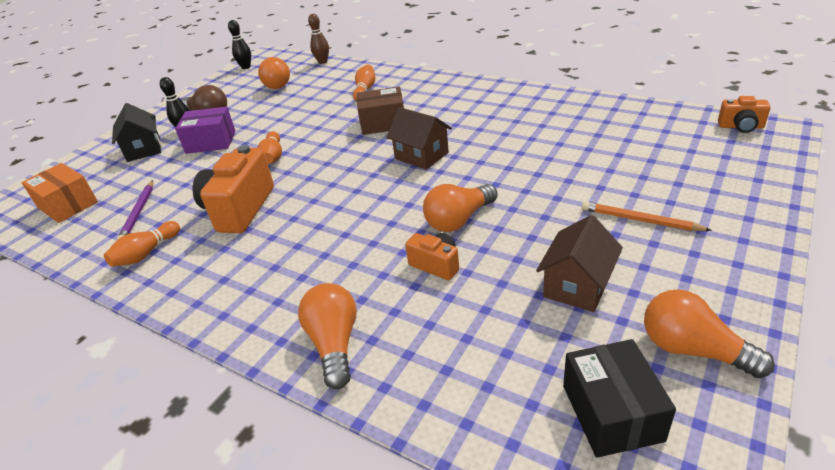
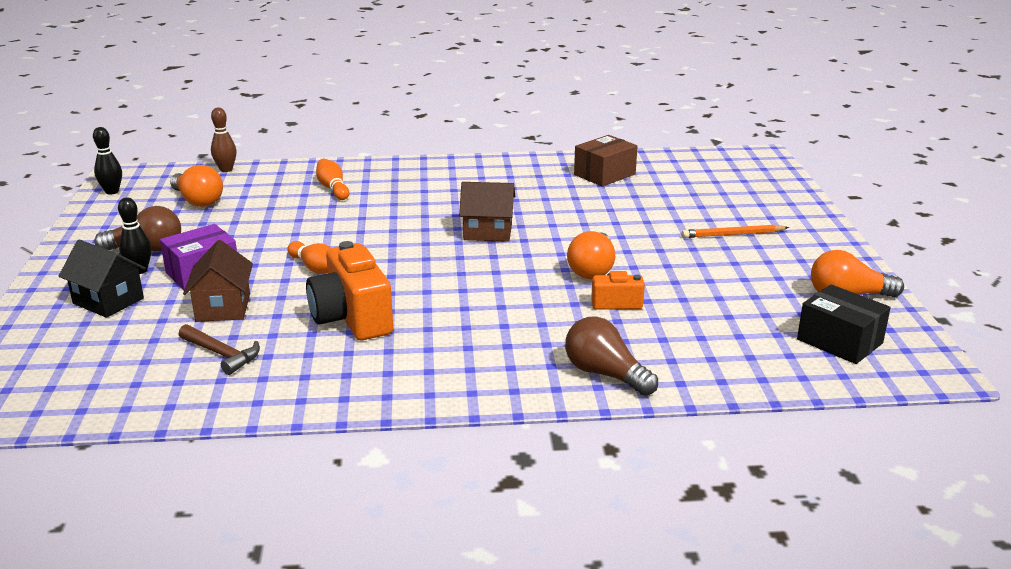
camera: 40 degrees left, 10 degrees down
(68, 205) = (94, 375): orange box -> none
(138, 213) = (221, 354): purple pencil -> brown hammer
(146, 253) = (299, 380): orange bowling pin -> none
(334, 344) = (605, 374): orange light bulb -> brown light bulb
(383, 123) = (403, 214): brown box -> brown box (604, 174)
(577, 286) = (738, 285): brown house -> brown house (223, 307)
(741, 127) = (732, 158): orange camera -> none

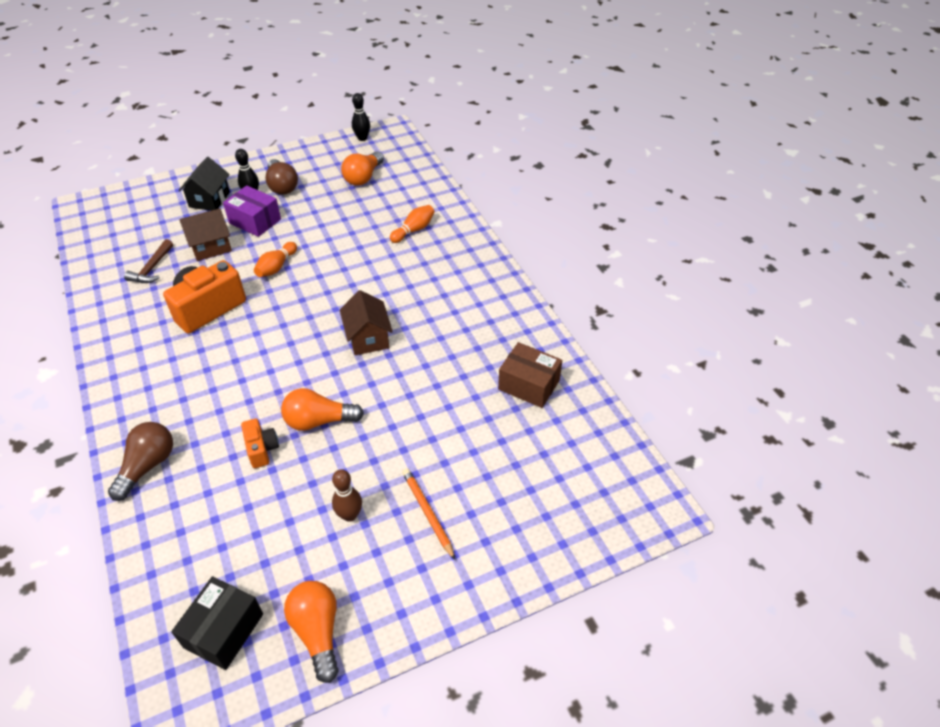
camera: 70 degrees right, 20 degrees up
(226, 169) = (423, 169): brown bowling pin -> brown bowling pin (350, 515)

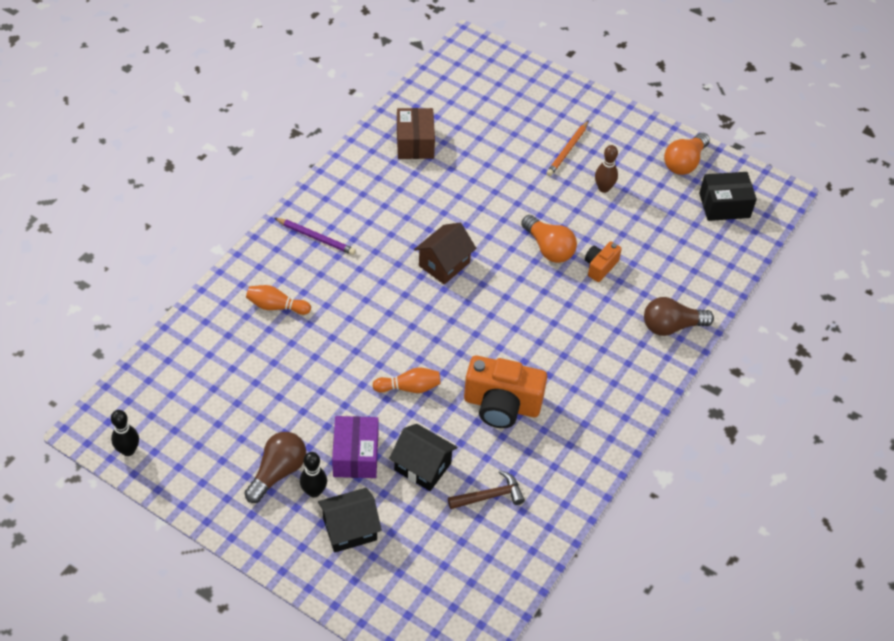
camera: 125 degrees left, 5 degrees up
(211, 247) = (422, 467): brown house -> black house
(363, 177) = (211, 401): orange light bulb -> none
(463, 274) = (316, 238): none -> purple pencil

